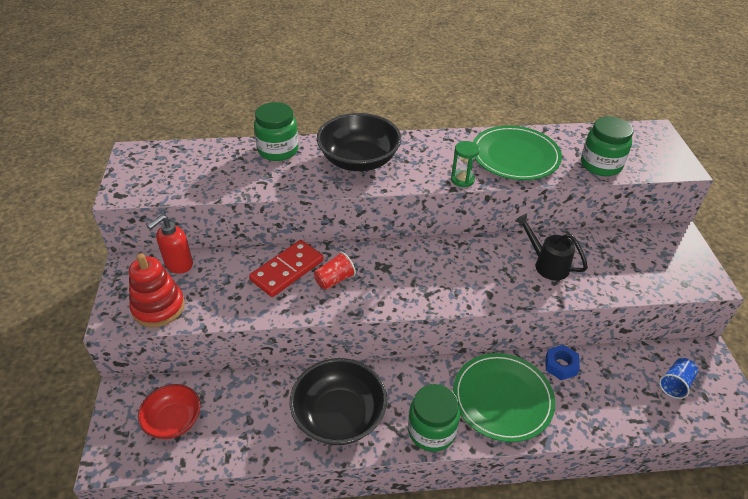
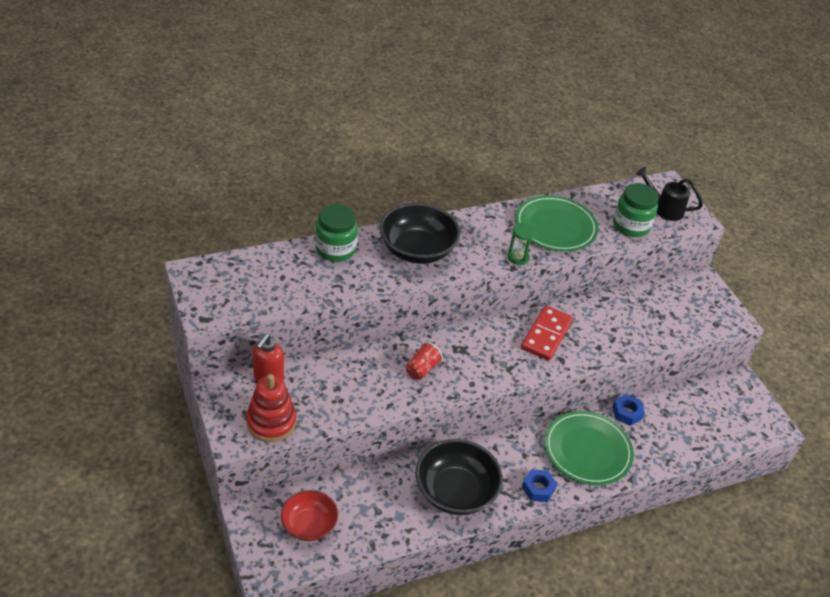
camera: 20 degrees left, 0 degrees up
(287, 270) = (374, 367): red domino -> red domino (546, 335)
(431, 431) = (538, 488): green jar -> blue nut
(547, 264) = (601, 324): black watering can -> black watering can (664, 209)
(675, 384) = (721, 412): blue cup -> none

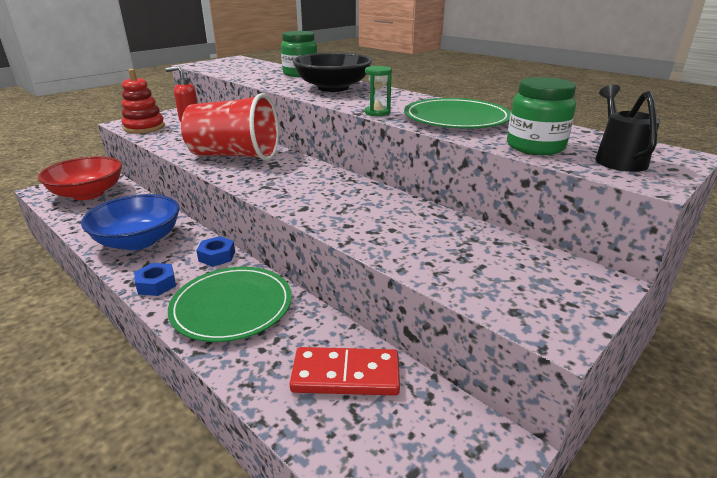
camera: 70 degrees right, 15 degrees down
(309, 525) = (88, 193): red bowl -> red bowl, size x1.59
(422, 369) = (234, 156): red cup -> red cup, size x2.45
(455, 491) = (138, 241): black bowl -> blue bowl
(546, 335) = (335, 195): red domino -> red domino (346, 375)
(627, 413) = (317, 325): blue nut -> blue nut (217, 256)

